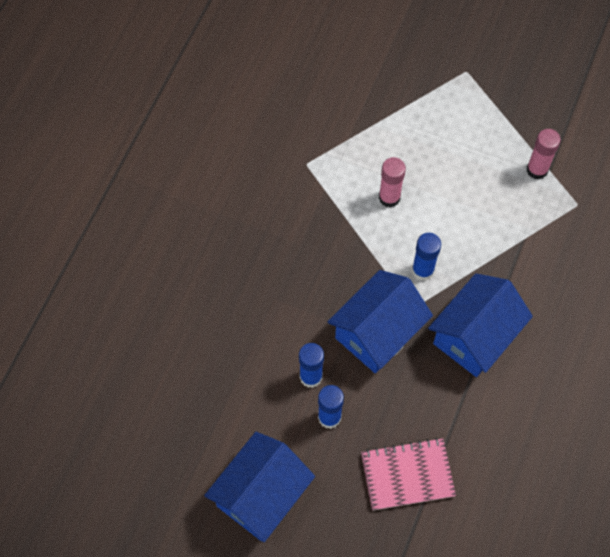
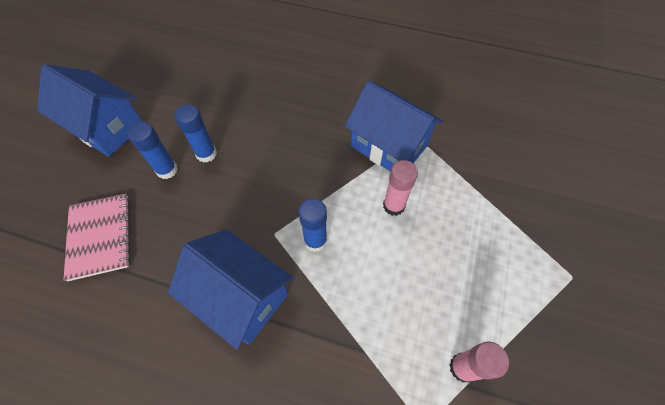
camera: 85 degrees right, 5 degrees down
(377, 332) = (247, 203): blue house -> blue house (389, 146)

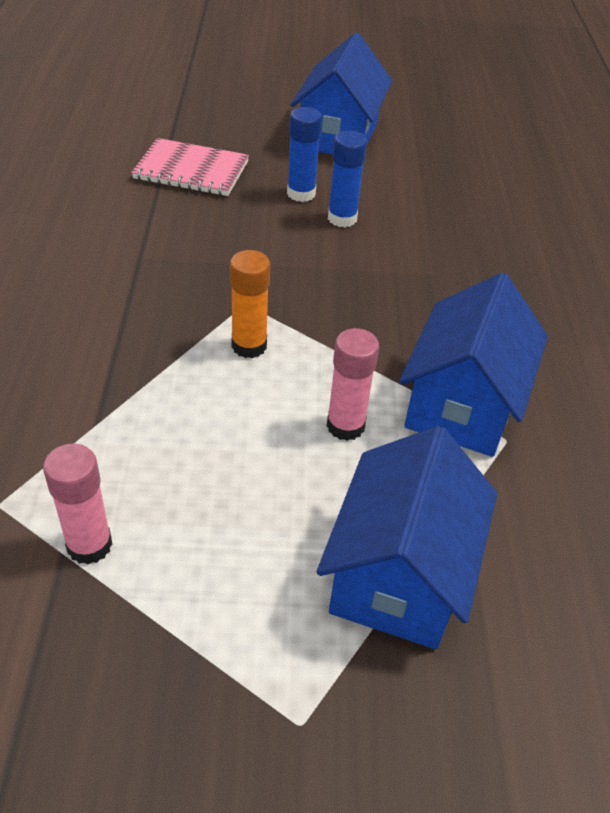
camera: 70 degrees right, 15 degrees down
(100, 236) = (191, 170): pink notebook -> pink notebook turned 45 degrees clockwise
(241, 297) = (146, 293): blue house -> blue house (399, 575)
(315, 241) = (249, 346): blue glue stick -> orange glue stick

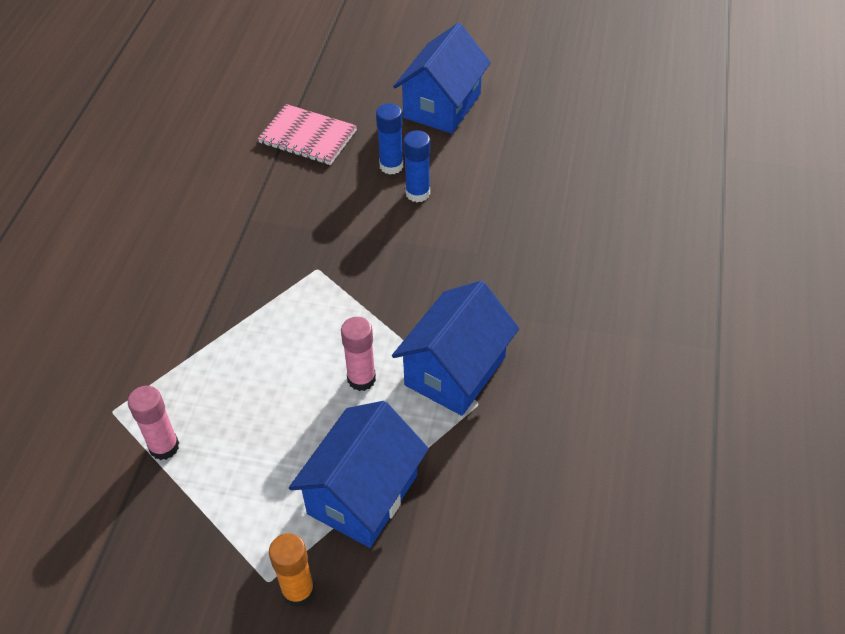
camera: 15 degrees right, 5 degrees up
(249, 346) = (310, 305): orange glue stick -> orange glue stick (298, 591)

